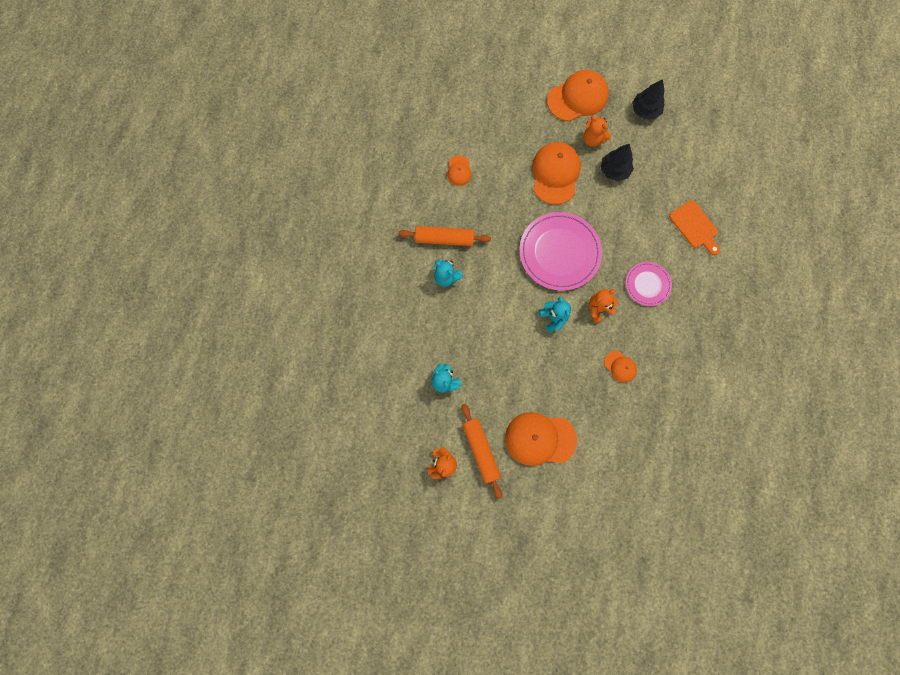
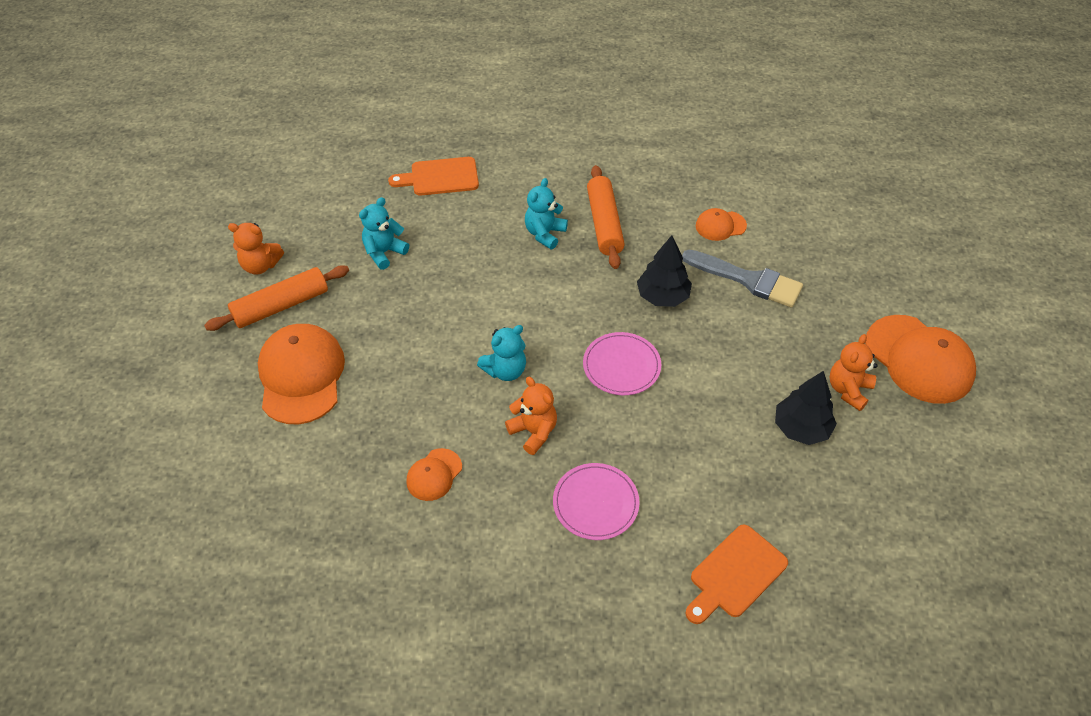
camera: 80 degrees right, 25 degrees down
(379, 337) = (440, 177): none -> orange cutting board
(506, 167) = (748, 280): none -> grey brush
(555, 174) = (761, 344): orange cap -> none
(559, 252) = (621, 366): pink plate -> pink plate, size x0.56
(645, 110) = (944, 465): black tree -> black tree (662, 296)

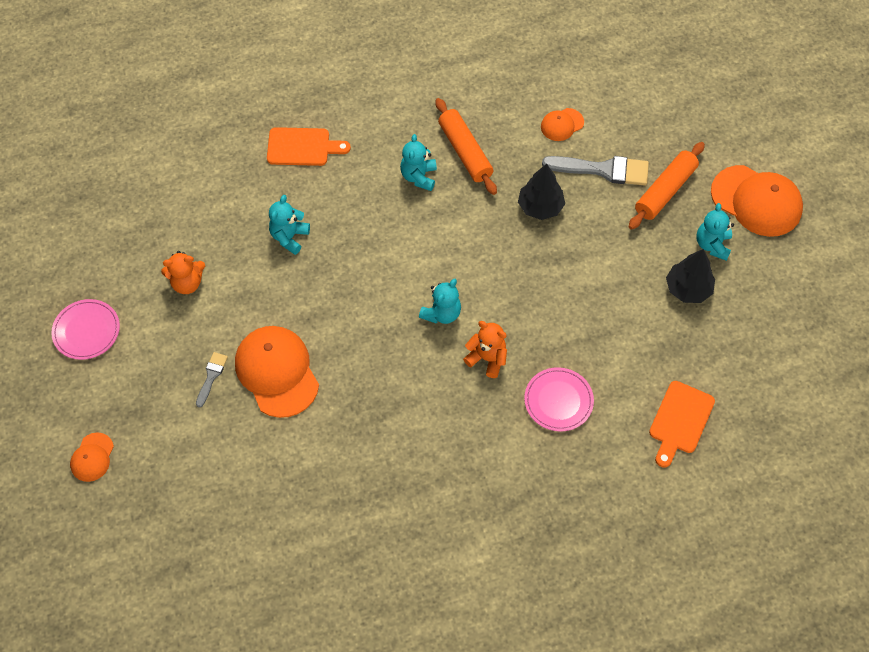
camera: 20 degrees left, 10 degrees up
(233, 359) = (211, 376): none -> grey brush
(281, 306) = (226, 315): orange rolling pin -> orange rolling pin (665, 191)
(434, 475) = (426, 419): orange cap -> orange cap (92, 457)
(440, 177) = (302, 147): orange cutting board -> orange cutting board turned 150 degrees counterclockwise
(621, 366) = (532, 279): pink plate -> pink plate (86, 331)
(848, 390) = (712, 245): orange teddy bear -> turquoise teddy bear

